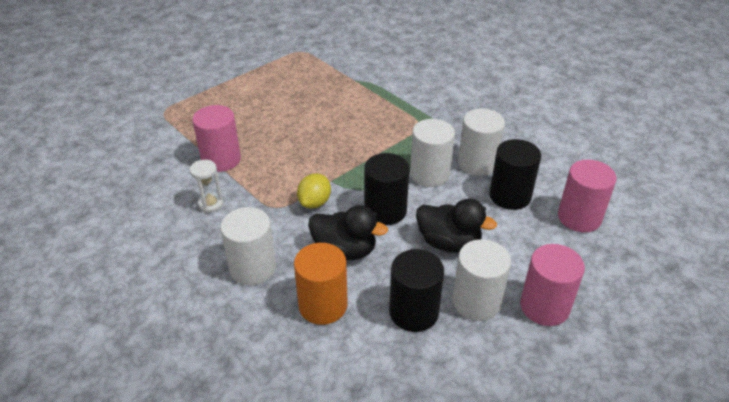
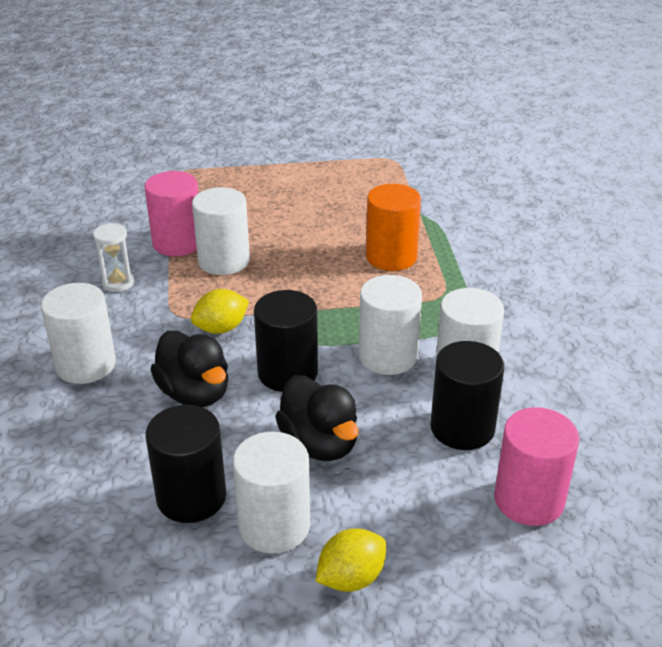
camera: 35 degrees right, 5 degrees down
(266, 158) = (224, 261): none -> white cylinder
(323, 305) = (108, 437): orange cylinder -> orange cylinder (391, 257)
(544, 306) = (351, 578): pink cylinder -> yellow lemon

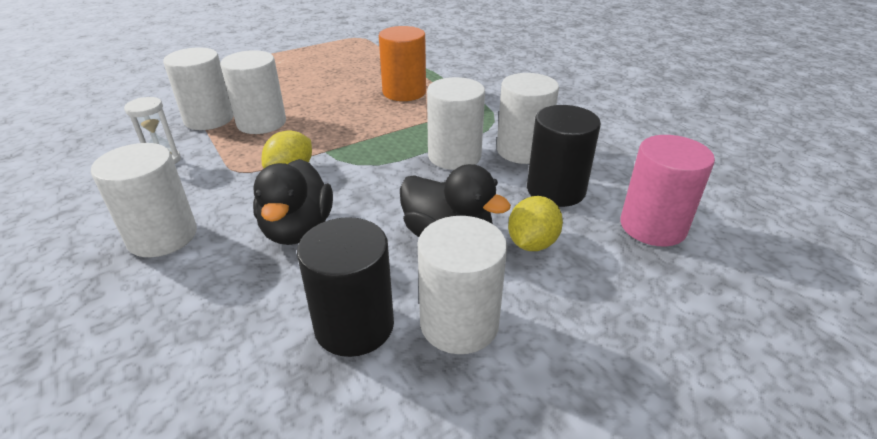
camera: 25 degrees left, 0 degrees up
(177, 243) = (209, 119): pink cylinder -> white cylinder
(194, 393) = (298, 229): black duck -> black duck turned 60 degrees clockwise
(287, 372) = (377, 189): black cylinder -> none
(351, 578) = (569, 346): yellow lemon -> yellow lemon (532, 243)

